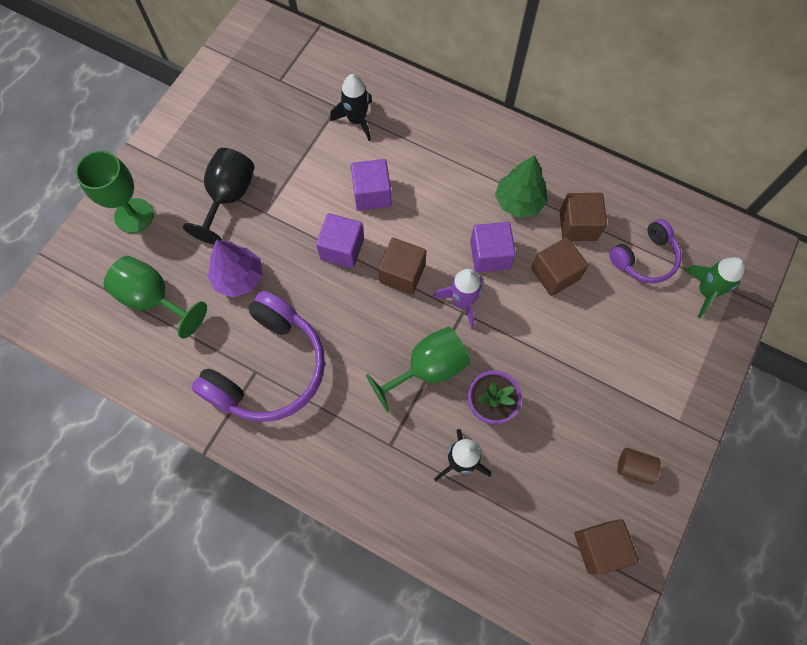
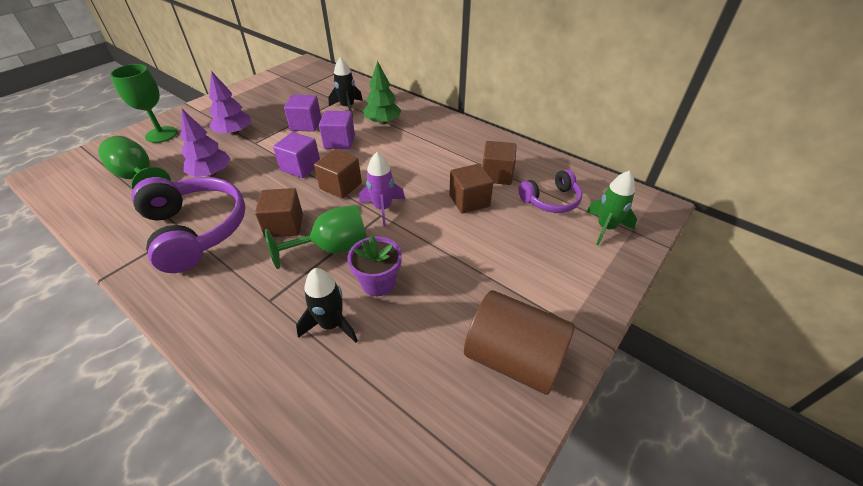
camera: 10 degrees right, 25 degrees down
(228, 197) = (234, 133): black goblet -> purple tree
(269, 369) = (196, 230): purple headphones -> purple headphones turned 75 degrees counterclockwise
(490, 255) = (417, 183): purple cube -> purple cube (306, 124)
(519, 202) = (452, 157): green tree -> green tree (383, 122)
(599, 547) = (456, 435): brown cube -> brown cube (284, 225)
(634, 467) = (513, 358): brown cylinder -> brown cylinder, size x2.27

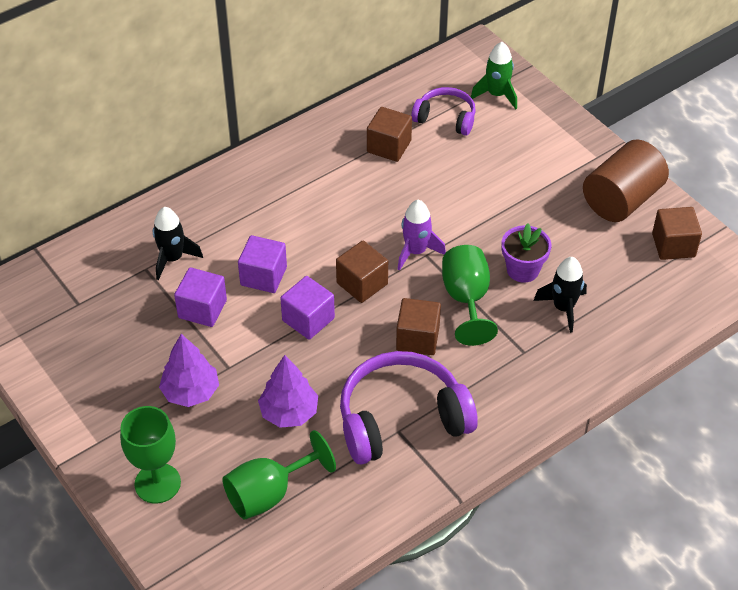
camera: 75 degrees left, 5 degrees up
(383, 122) = (231, 226): green tree -> none
(469, 201) = (426, 179): brown cube -> brown cube (673, 245)
(551, 200) = (446, 118): purple headphones -> purple headphones turned 60 degrees counterclockwise

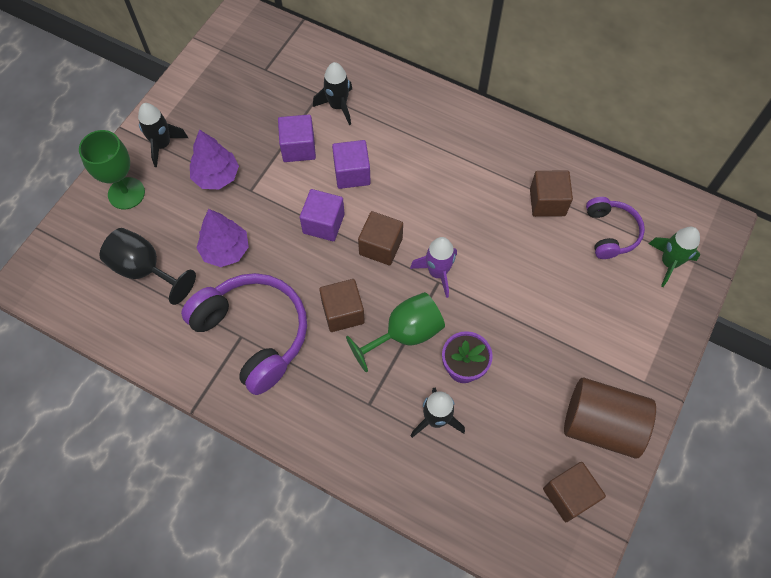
camera: 65 degrees right, 15 degrees up
(114, 429) = (162, 145): none -> black rocket
(269, 493) = (145, 269): green goblet -> black goblet

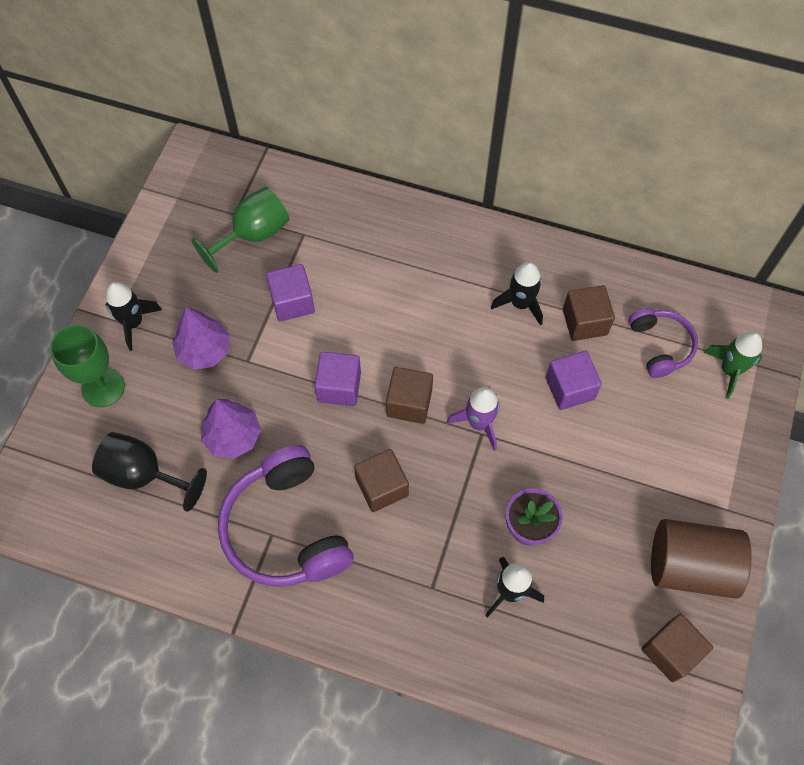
camera: 10 degrees left, 0 degrees up
(254, 334) = (286, 529): purple headphones -> purple headphones turned 150 degrees counterclockwise
(338, 106) = (328, 245): black rocket -> black rocket (520, 303)
(352, 173) = (359, 323): purple cube -> purple cube (569, 388)
(405, 334) = (456, 500): green goblet -> green goblet (253, 235)

